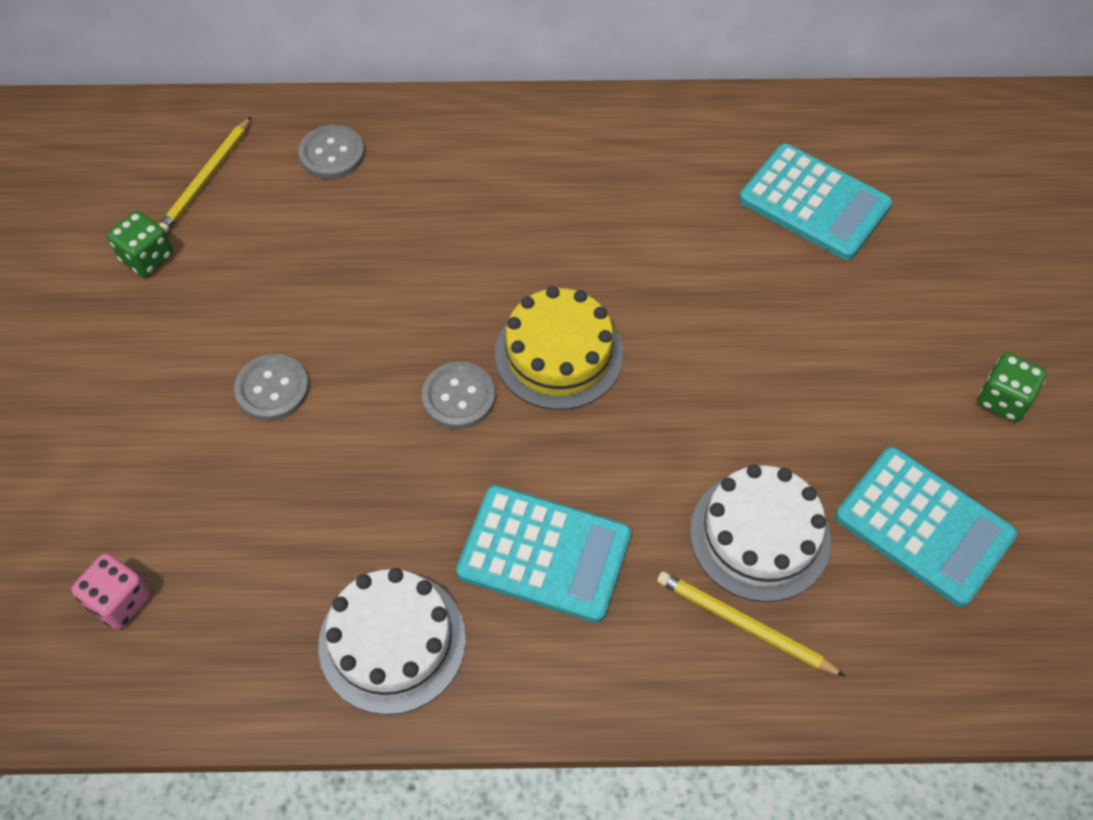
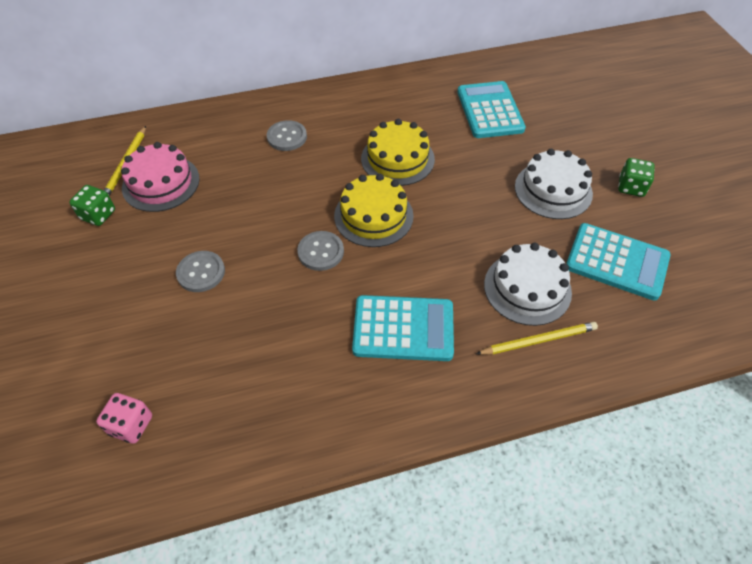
camera: 15 degrees left, 5 degrees down
(250, 223) = (161, 183): none -> pink cake
(332, 154) = (201, 137): grey button -> grey button (287, 137)
(392, 641) = (324, 404): white cake -> white cake (553, 190)
(629, 260) = (397, 159): none -> yellow cake
(745, 625) = (538, 340): yellow pencil -> yellow pencil turned 150 degrees clockwise
(814, 203) = (489, 110): turquoise calculator -> turquoise calculator turned 120 degrees counterclockwise

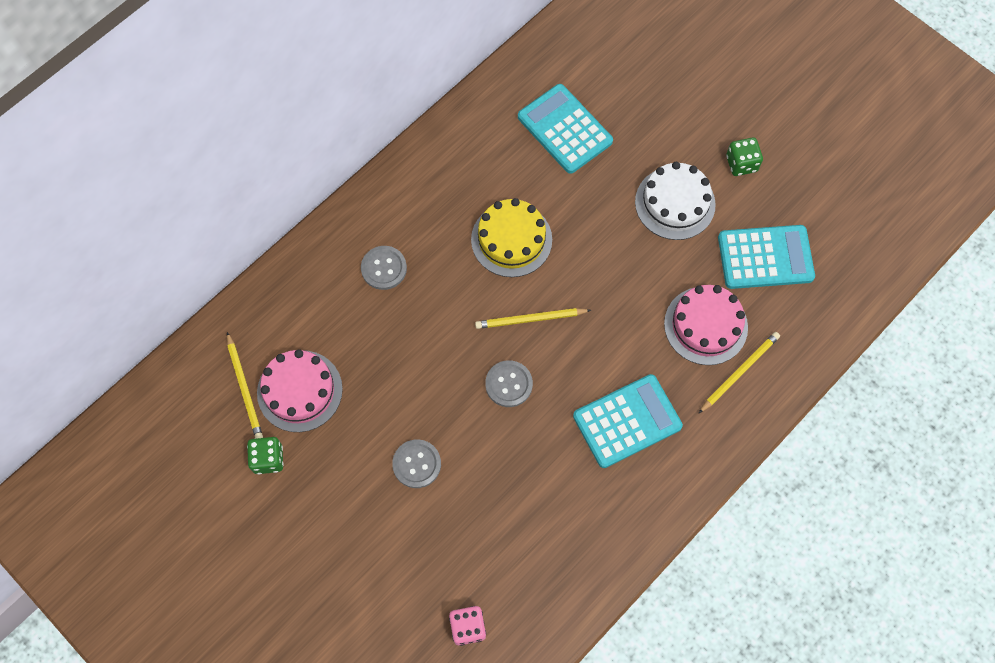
camera: 30 degrees left, 15 degrees up
(373, 216) = (531, 319): yellow cake -> yellow pencil
(527, 288) = (705, 325): white cake -> pink cake

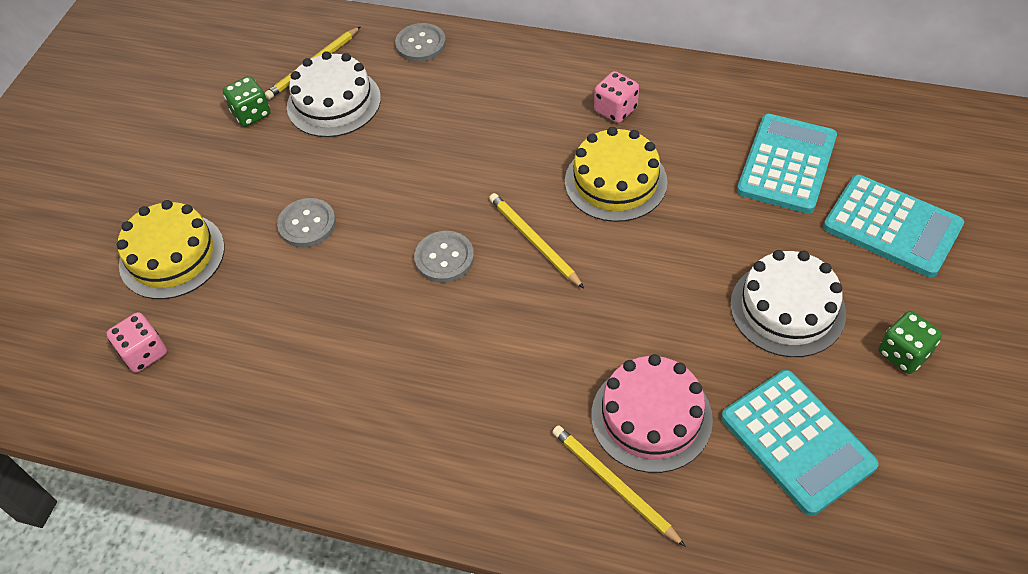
camera: 65 degrees right, 15 degrees down
(299, 391) = (334, 102): pink cake -> white cake
(384, 268) = (504, 100): grey button -> grey button (420, 44)
(385, 575) = (172, 256): none -> yellow cake
(445, 201) = (615, 110): none -> pink dice
(627, 421) = (470, 391): turquoise calculator -> turquoise calculator (892, 226)
(739, 372) = (614, 485): yellow pencil -> yellow pencil turned 150 degrees counterclockwise

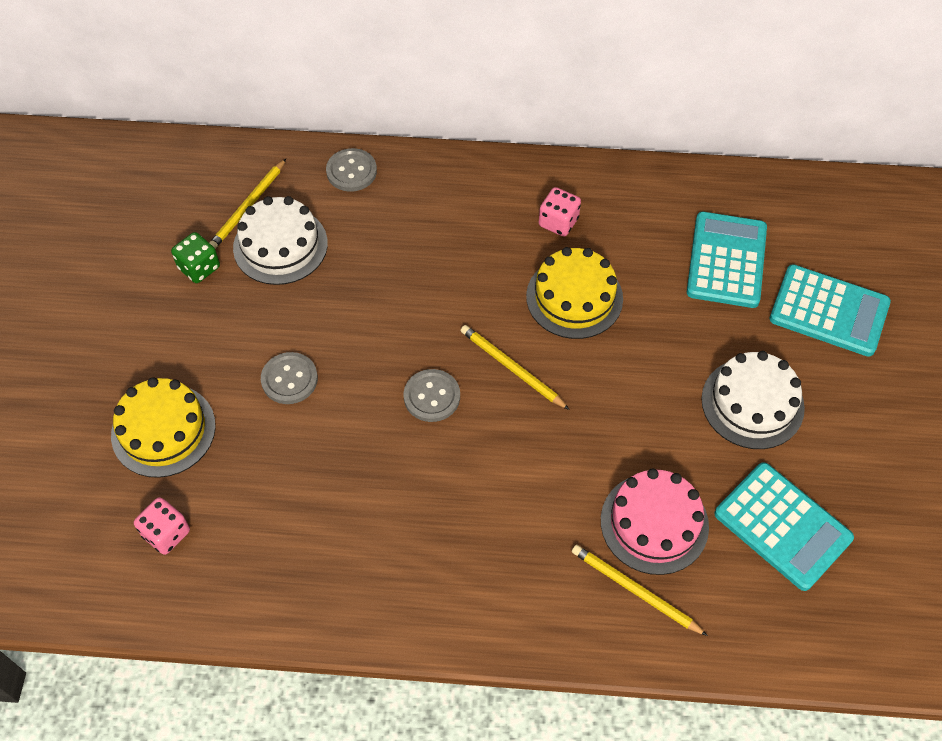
camera: 15 degrees left, 5 degrees up
(903, 353) = (858, 431): green dice -> none

